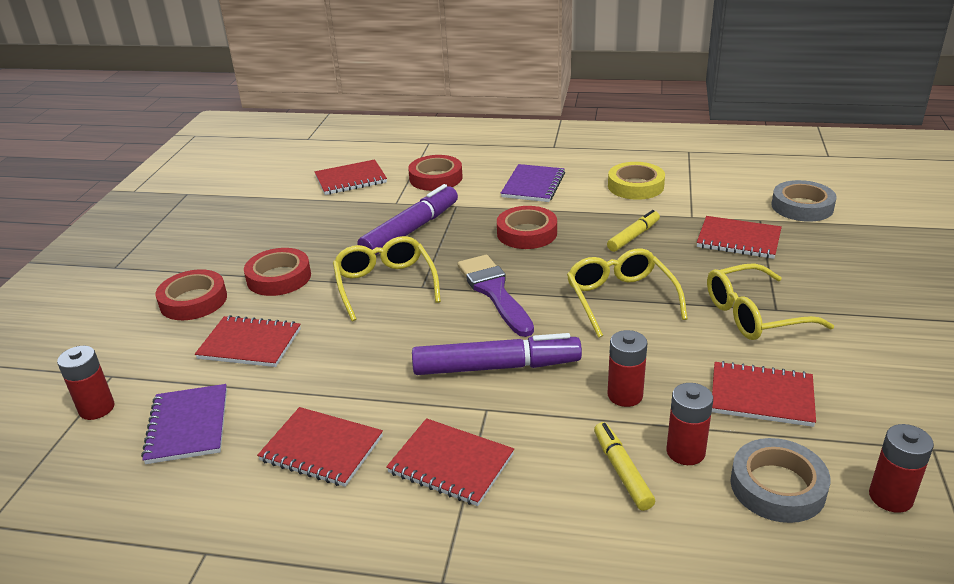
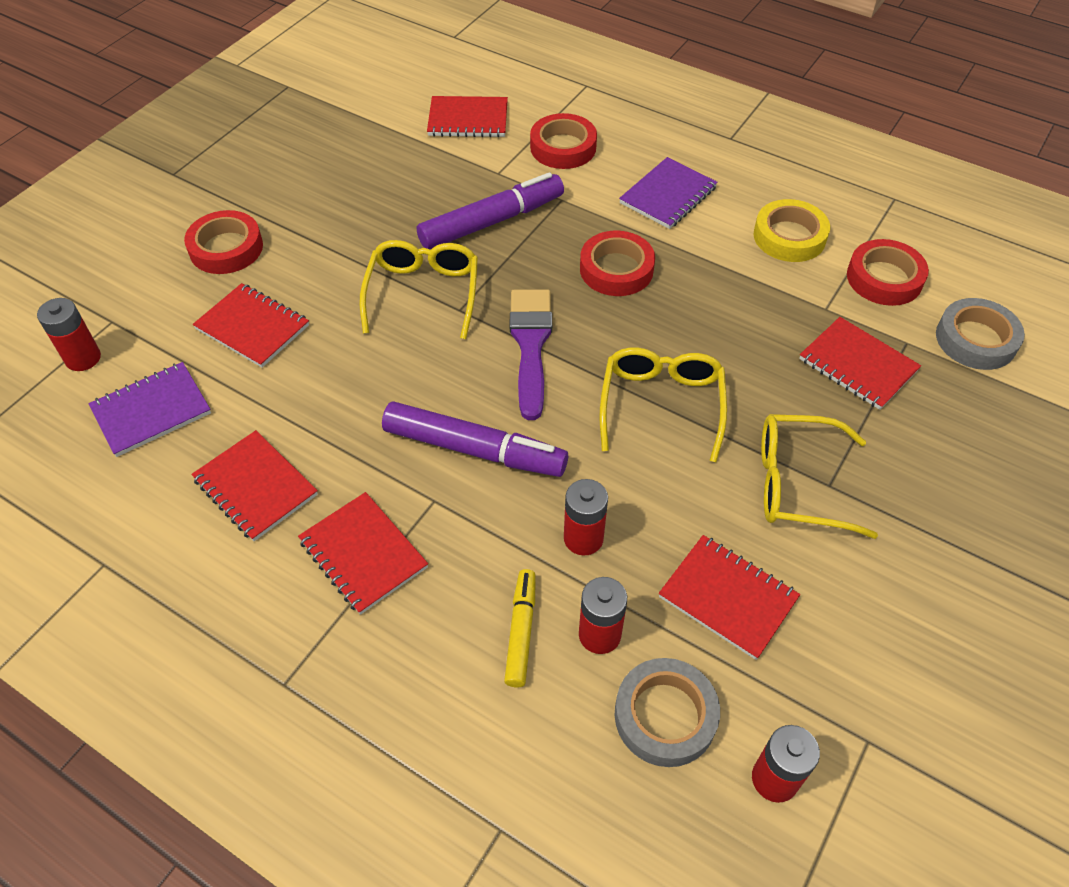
camera: 20 degrees right, 20 degrees up
(188, 426) = (151, 411): purple notebook -> purple notebook turned 45 degrees clockwise
(279, 277) = (322, 245): red tape -> red tape (884, 278)
(633, 236) = (735, 317): yellow marker -> none

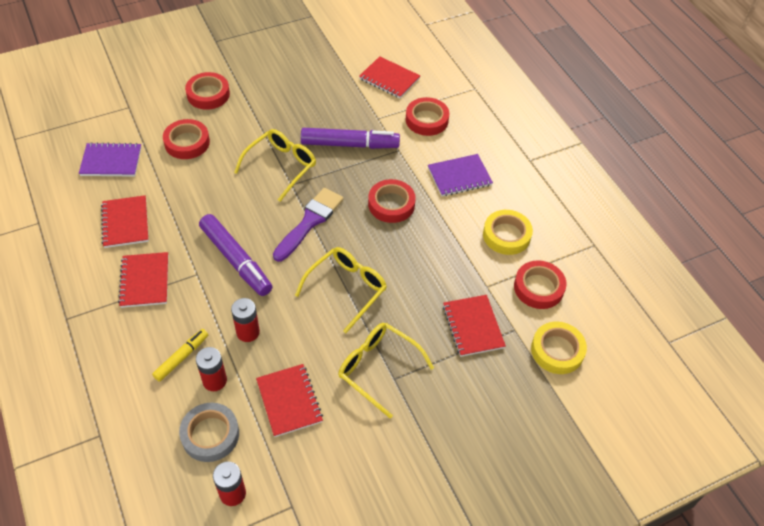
camera: 30 degrees right, 0 degrees up
(83, 358) = (102, 119): red battery -> none
(252, 327) = (187, 142): red notebook -> red tape
(975, 339) = (557, 350): grey tape -> yellow tape

